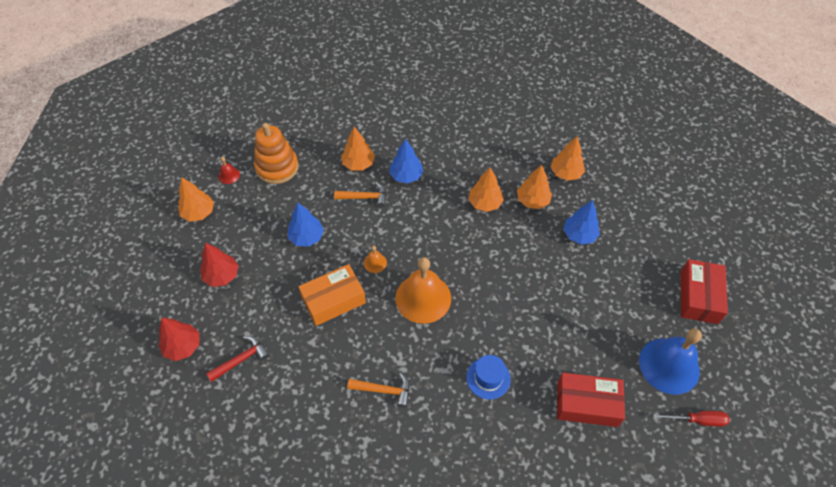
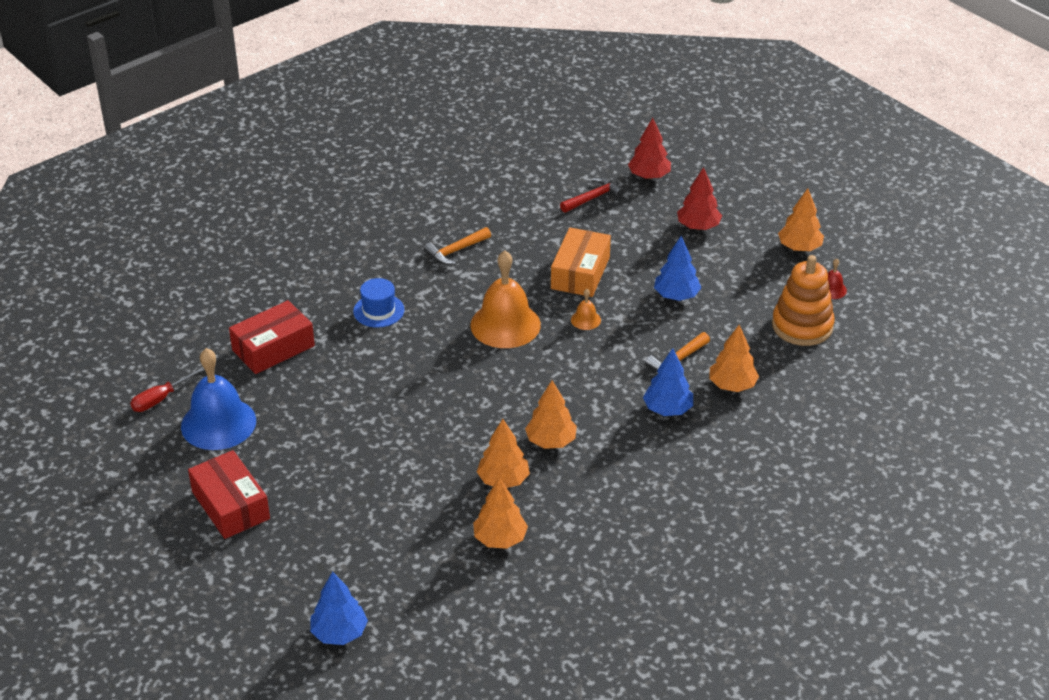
camera: 135 degrees right, 15 degrees down
(241, 359) = (593, 198): red hammer -> red hammer turned 135 degrees counterclockwise
(579, 235) = (415, 480): blue tree -> blue tree (339, 633)

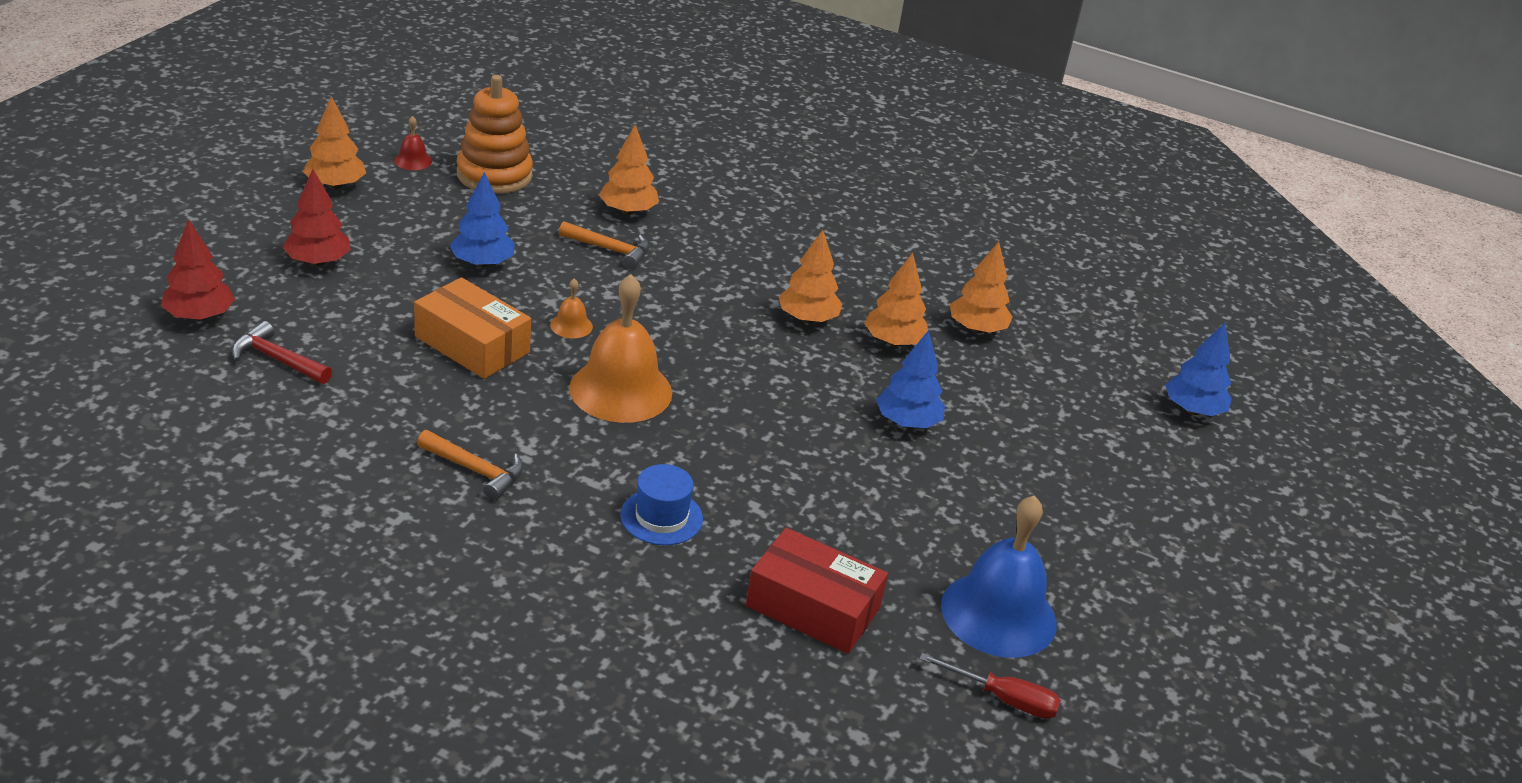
camera: 120 degrees left, 5 degrees down
(230, 505) = (1116, 551): red box -> none
(580, 273) = (472, 344): orange box -> orange box turned 45 degrees clockwise
(667, 409) = (697, 248): blue tree -> blue tree (907, 422)

